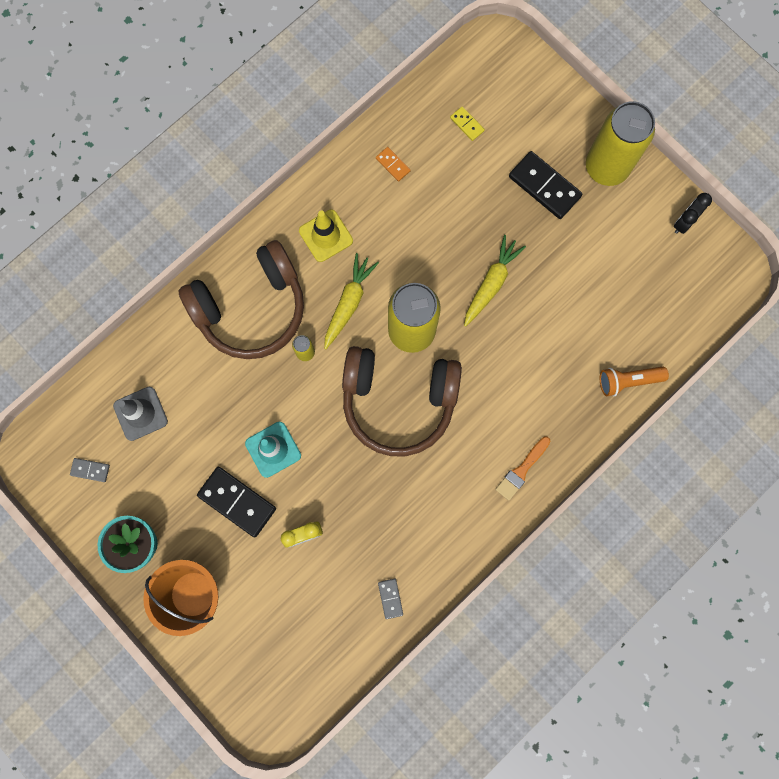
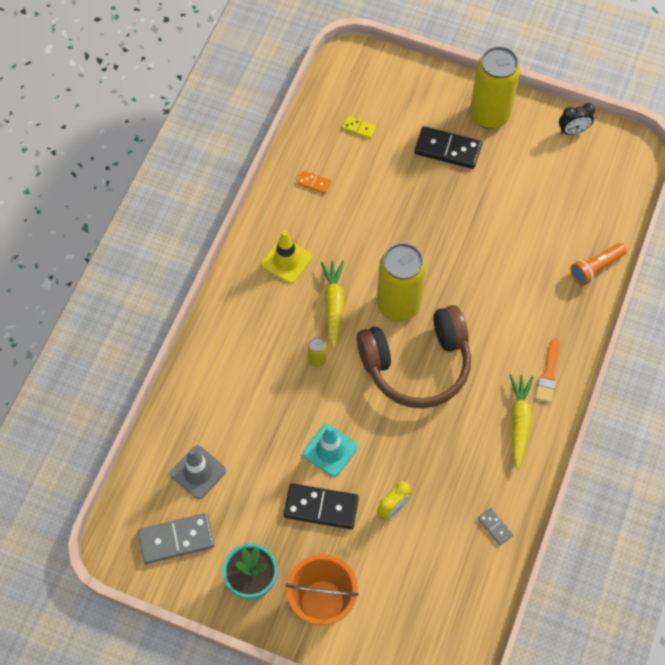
camera: 25 degrees left, 15 degrees down
(90, 470) = (176, 539): grey domino -> grey domino, size x2.00
(251, 308) = (251, 344): brown headphones -> none
(491, 283) = (444, 240): yellow carrot -> yellow carrot (519, 422)
(684, 222) = (573, 131): black clock -> black clock turned 120 degrees counterclockwise

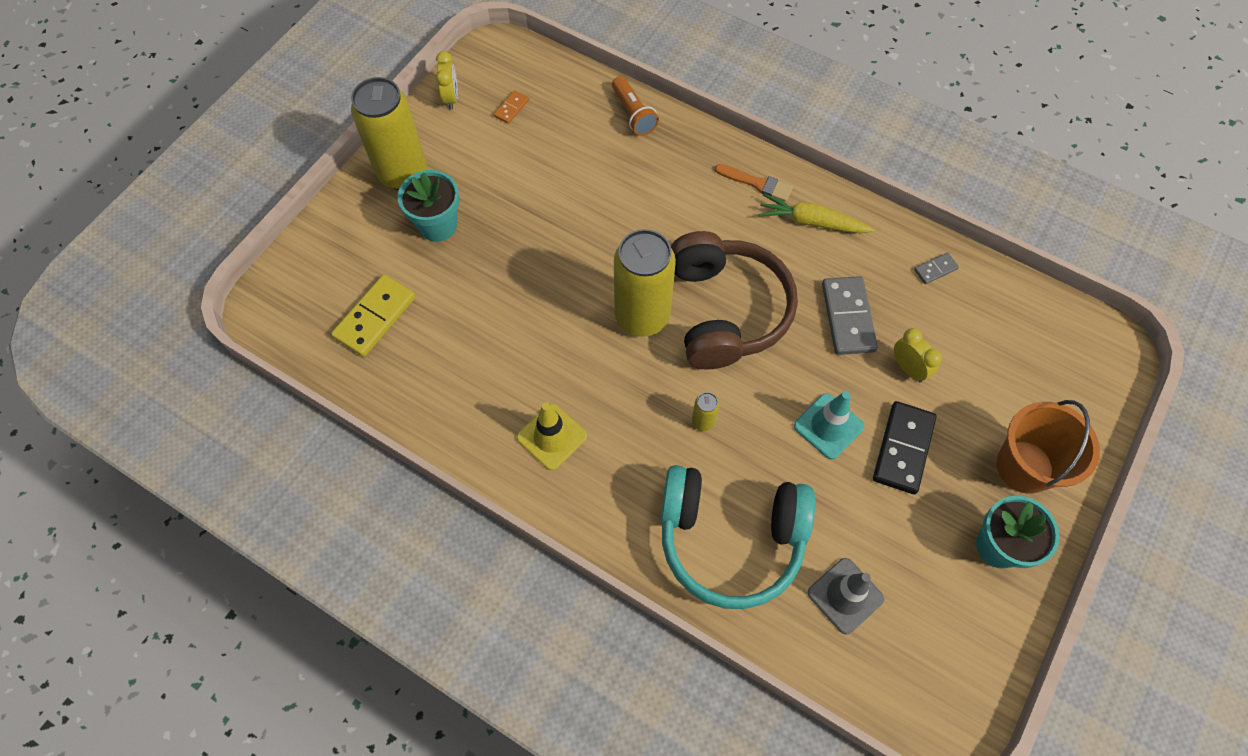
camera: 80 degrees left, 0 degrees up
(176, 539) = (939, 637): grey domino -> grey domino (848, 317)
(229, 390) = (730, 538): none -> turquoise headphones
(314, 183) = (442, 384): orange domino -> orange domino (511, 108)
(333, 305) = (629, 390): yellow carrot -> none
(359, 128) = (375, 317): yellow domino -> yellow domino, size x2.00
(447, 149) = (438, 225): black domino -> turquoise flower pot
(573, 131) = (451, 98): black clock -> yellow clock

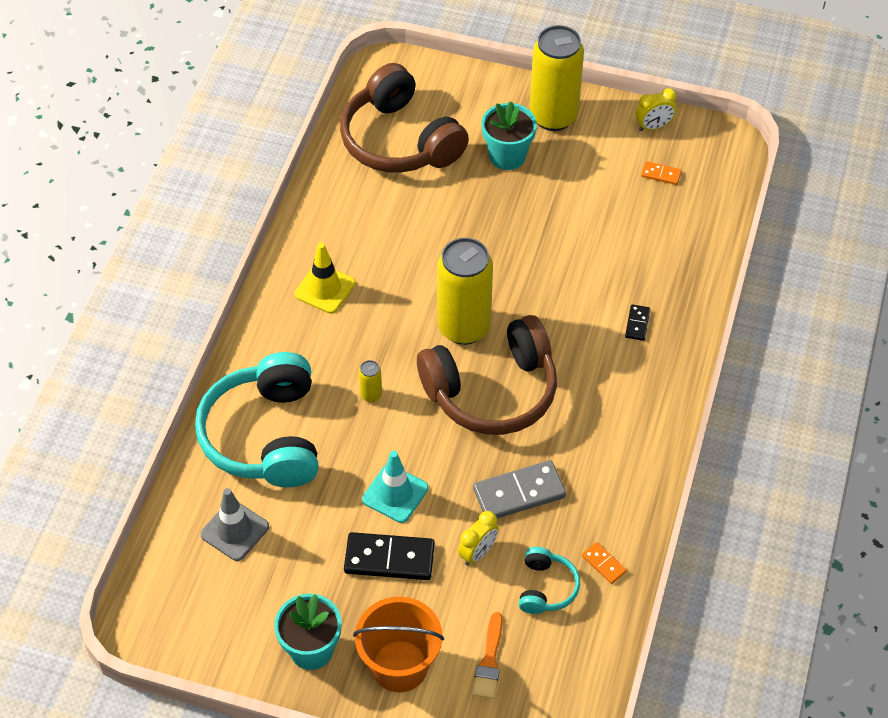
camera: 75 degrees right, 10 degrees down
(375, 317) = (400, 140): yellow domino -> brown headphones
(633, 114) = (695, 271): orange flashlight -> none
(680, 173) = (637, 324): none -> black domino
(757, 183) = (651, 390): orange brush -> orange brush (489, 661)
(811, 222) = (621, 445): yellow carrot -> none
(935, 269) = (604, 564): grey domino -> orange domino
(954, 321) = (546, 587): none -> turquoise headphones

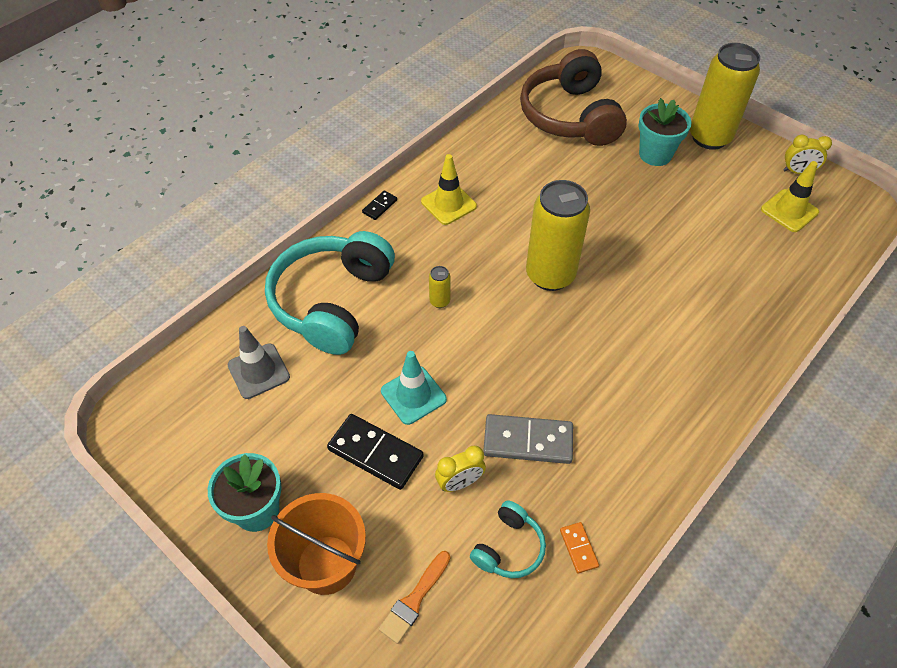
camera: 25 degrees right, 0 degrees up
(492, 390) = (548, 338): brown headphones -> none
(637, 324) = (713, 329): black domino -> black domino (380, 206)
(661, 174) = (789, 211): orange domino -> yellow traffic cone

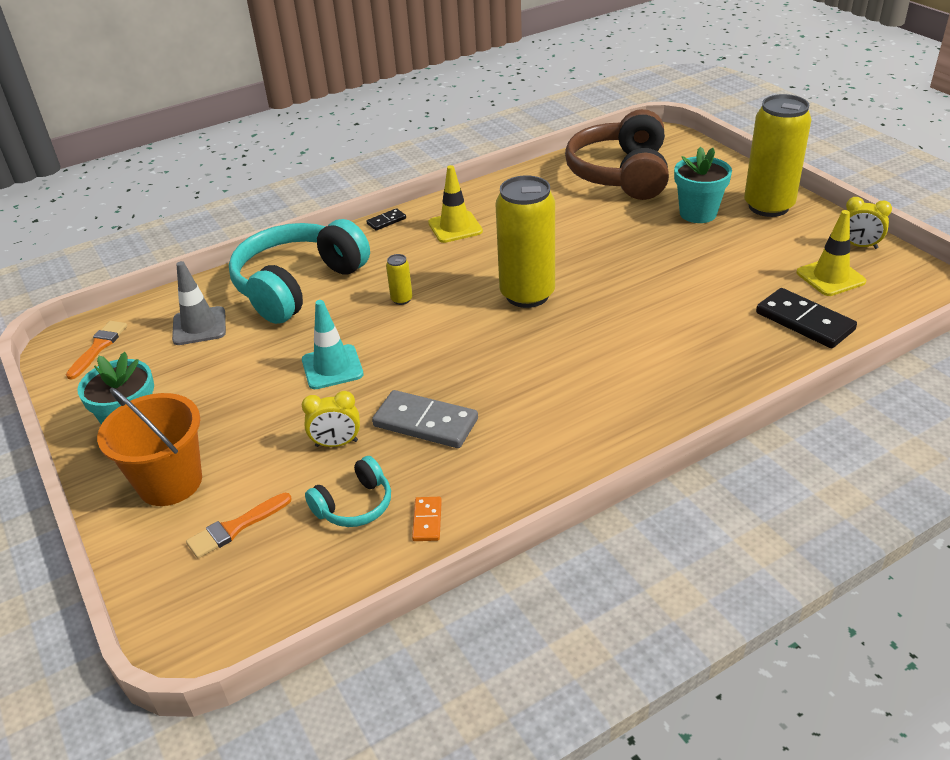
camera: 20 degrees right, 15 degrees down
(167, 418) = (98, 347): none -> orange brush
(375, 453) = (269, 405): black domino -> black domino (804, 321)

